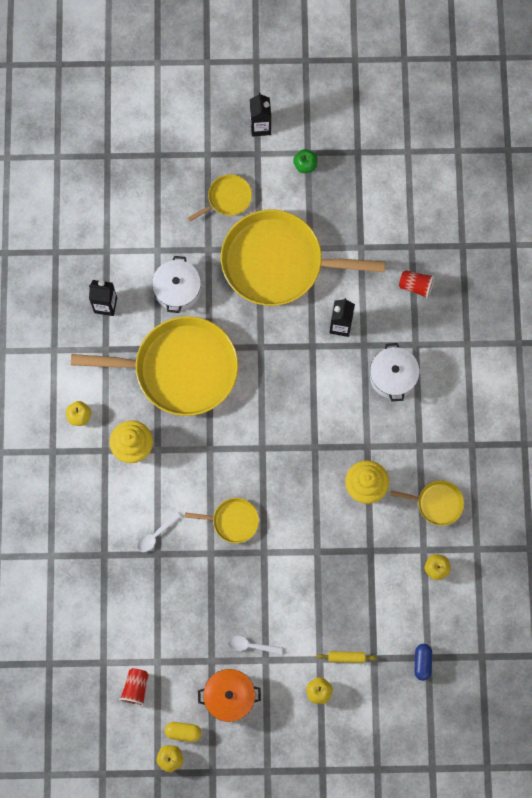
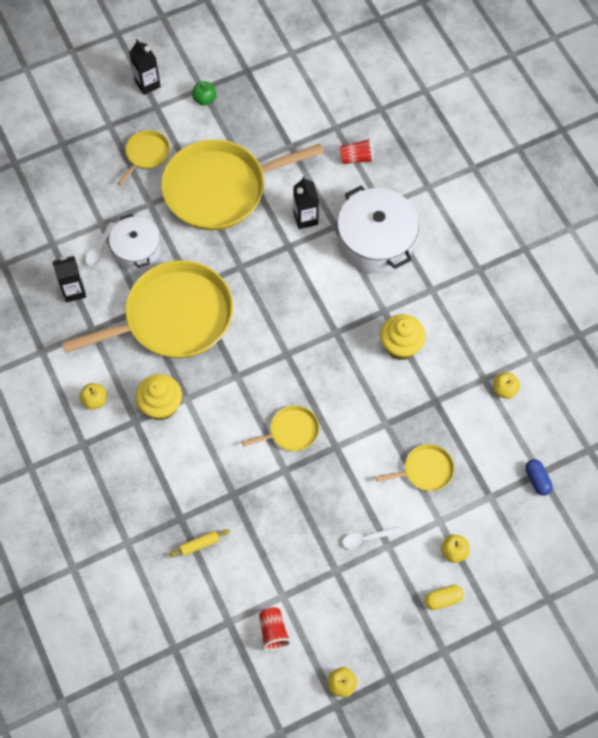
camera: 25 degrees left, 10 degrees down
(156, 535) = (223, 477): white spoon -> white spoon (100, 249)
(183, 732) = (341, 652): yellow capsule -> yellow capsule (443, 599)
(229, 696) = (370, 596): orange pot -> none
(346, 657) = (463, 508): yellow rolling pin -> yellow rolling pin (199, 544)
(393, 376) = (376, 241): white pot -> white pot, size x1.60
(437, 503) = (474, 332): yellow pan -> yellow pan (425, 470)

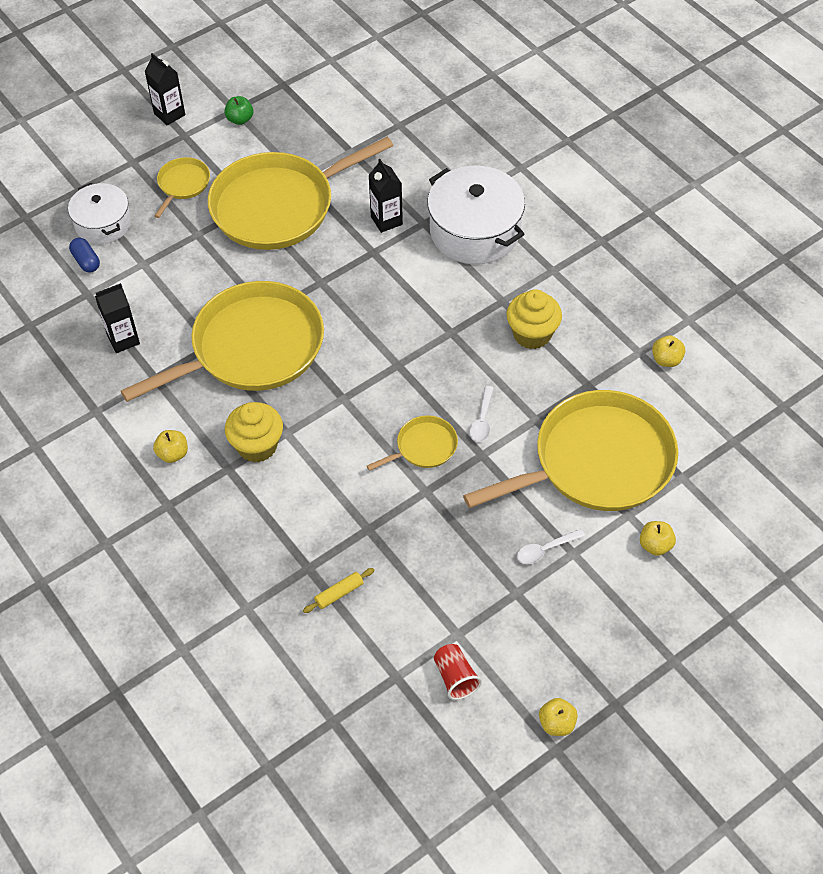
camera: 10 degrees left, 10 degrees down
(100, 249) = (146, 290): white spoon -> white spoon (482, 420)
(137, 249) = (192, 284): white pot -> white pot (103, 224)
(356, 158) = (431, 151): red cup -> none
(425, 470) = (596, 462): yellow pan -> yellow pan, size x2.28
(443, 599) = (657, 601): yellow capsule -> none
(537, 480) = (732, 449): blue capsule -> blue capsule (86, 261)

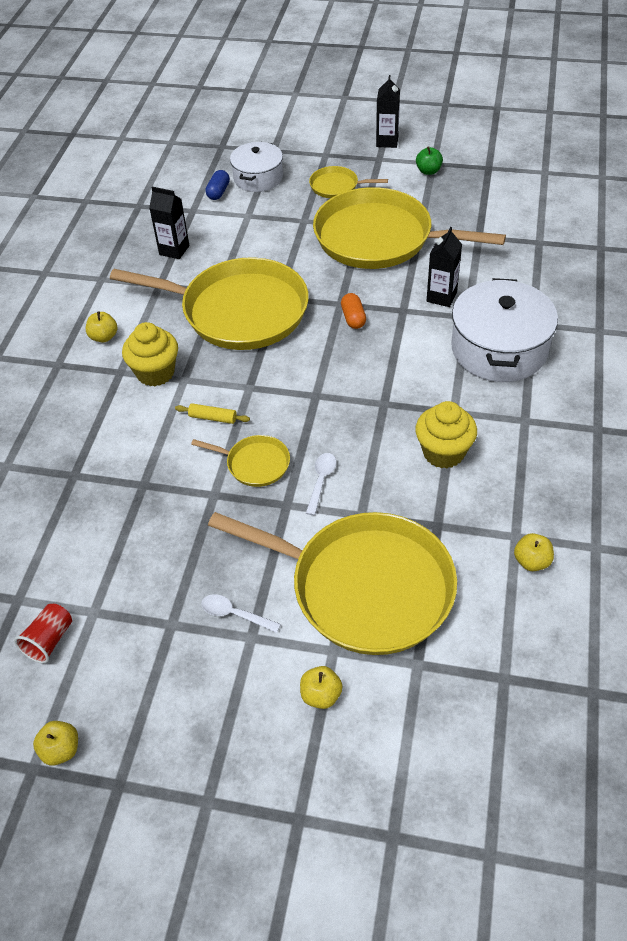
camera: 50 degrees right, 5 degrees down
(183, 184) = (337, 186): yellow pan -> yellow pan turned 150 degrees counterclockwise
(339, 593) = (66, 509): yellow rolling pin -> yellow rolling pin (213, 418)
(346, 286) = (353, 318): none -> orange capsule
(482, 420) = (321, 481): white spoon -> white spoon turned 135 degrees clockwise

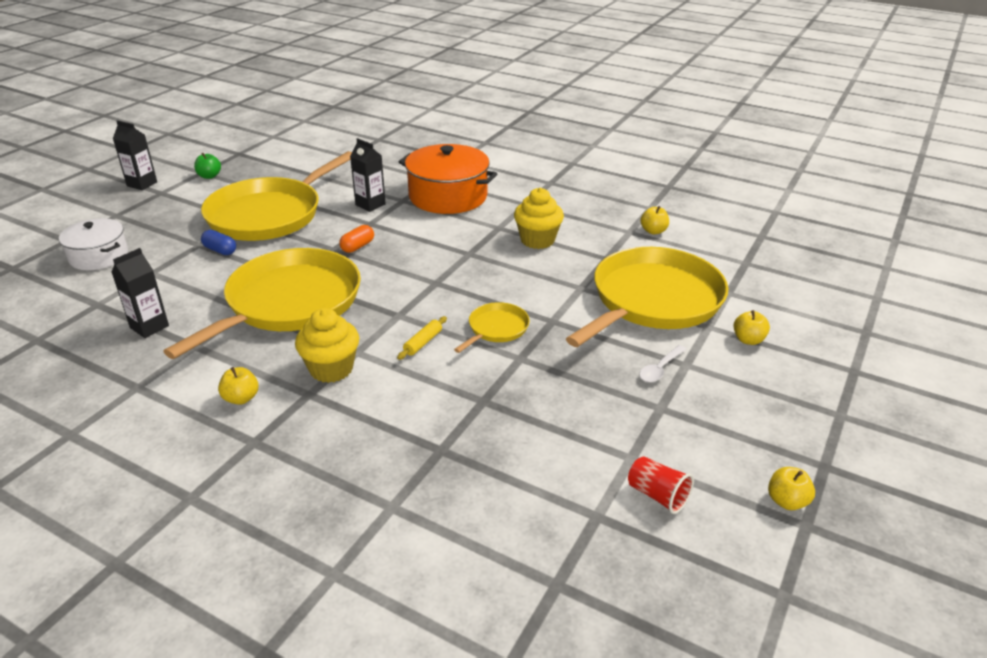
camera: 75 degrees left, 15 degrees down
(218, 192) = (88, 283): blue capsule -> blue capsule (220, 250)
(321, 481) = (535, 299): white spoon -> none
(337, 186) = (171, 219): yellow pan -> none
(353, 318) = (357, 246): orange capsule -> orange capsule turned 60 degrees counterclockwise
(499, 349) = (448, 196): white pot -> orange pot

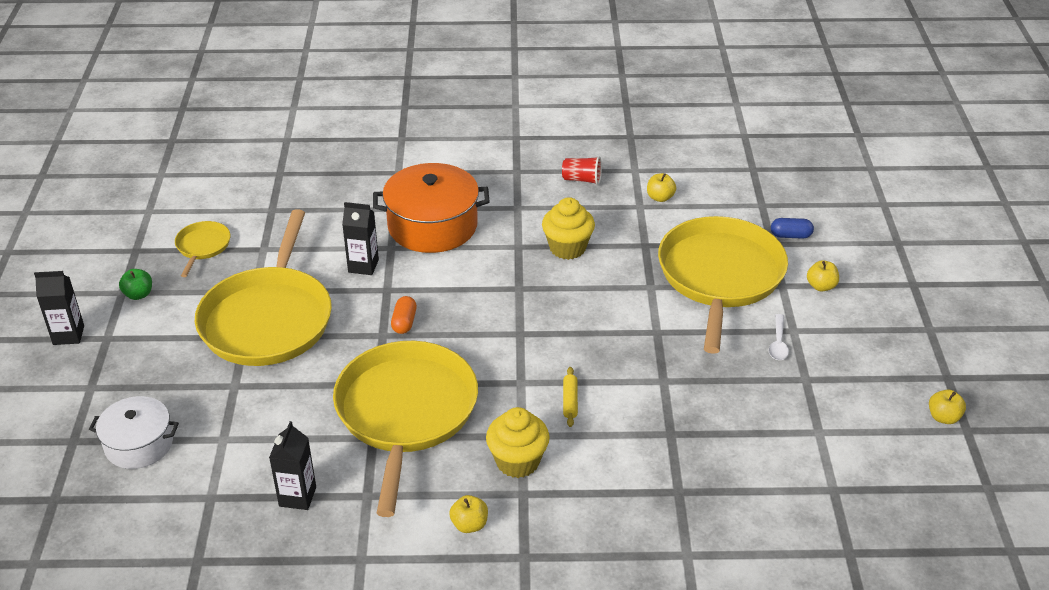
camera: 30 degrees left, 5 degrees up
(220, 250) = (266, 383): blue capsule -> blue capsule (790, 235)
(496, 329) = (618, 360): yellow pan -> yellow pan (202, 247)
(657, 495) = (860, 453): red cup -> red cup (582, 179)

